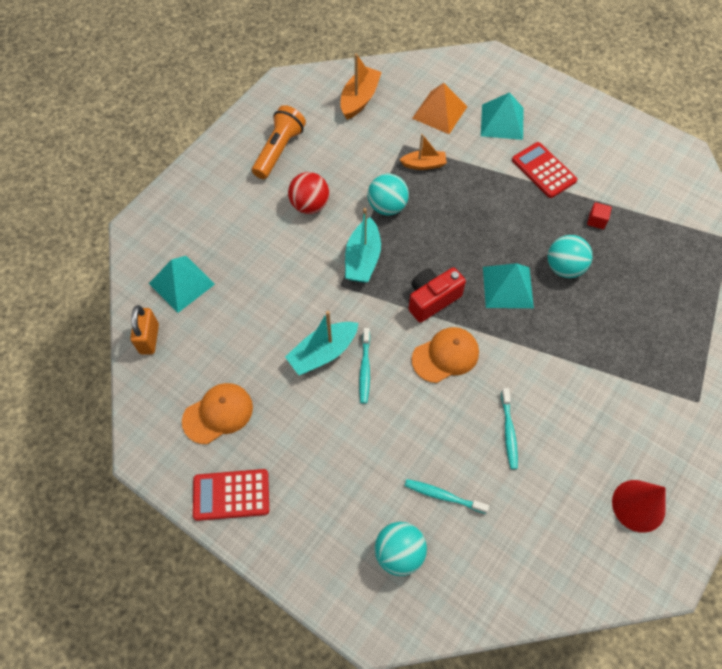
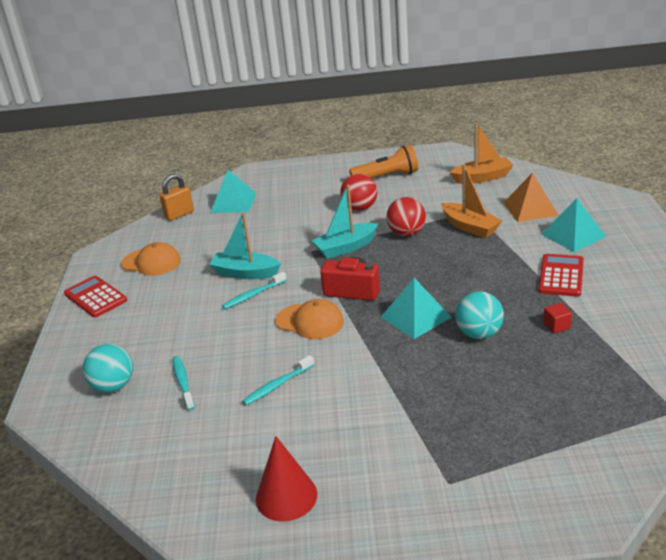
camera: 55 degrees right, 30 degrees down
(387, 207) = (406, 233): turquoise ball -> red ball
(424, 164) = (470, 227): orange boat -> orange boat, size x1.51

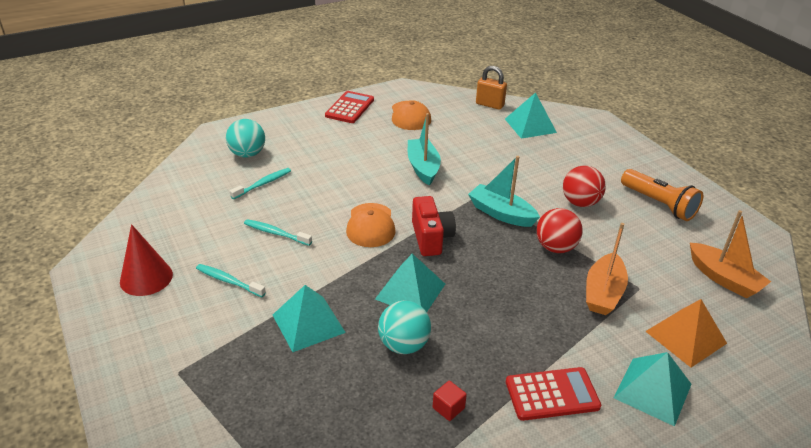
camera: 60 degrees right, 5 degrees up
(253, 295) = (393, 182): turquoise toothbrush -> turquoise toothbrush (229, 281)
(424, 384) = (308, 323): none -> turquoise pyramid

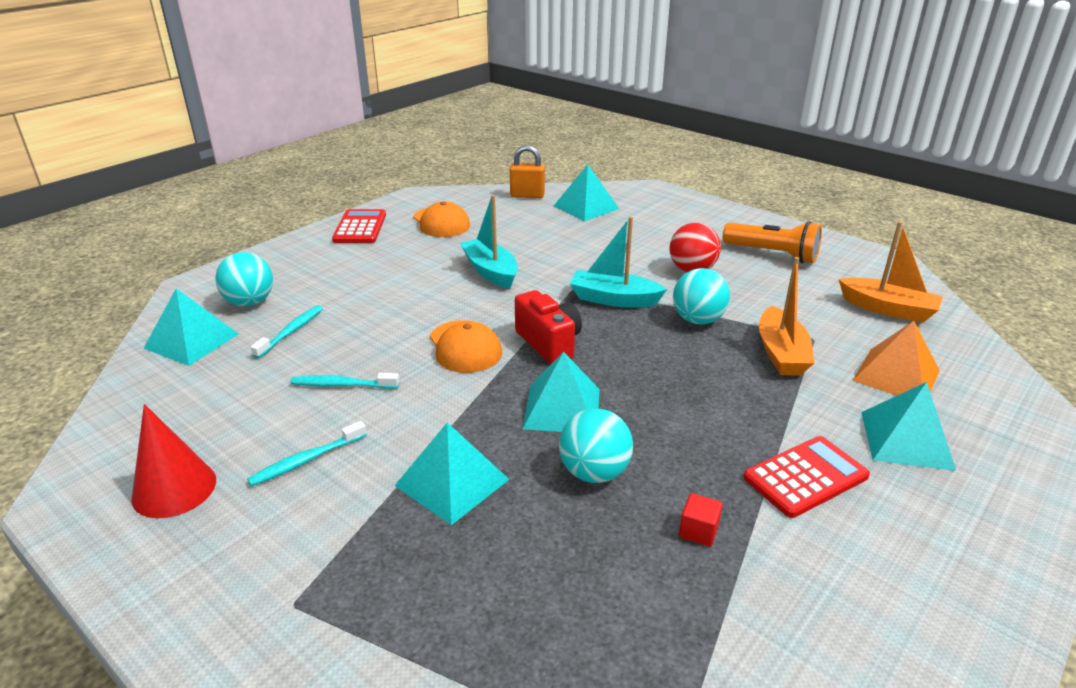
camera: 20 degrees left, 5 degrees down
(199, 175) = (191, 341): none -> turquoise pyramid
(229, 281) = (307, 460): turquoise toothbrush -> turquoise toothbrush turned 45 degrees counterclockwise
(555, 247) = (697, 320): red ball -> turquoise ball

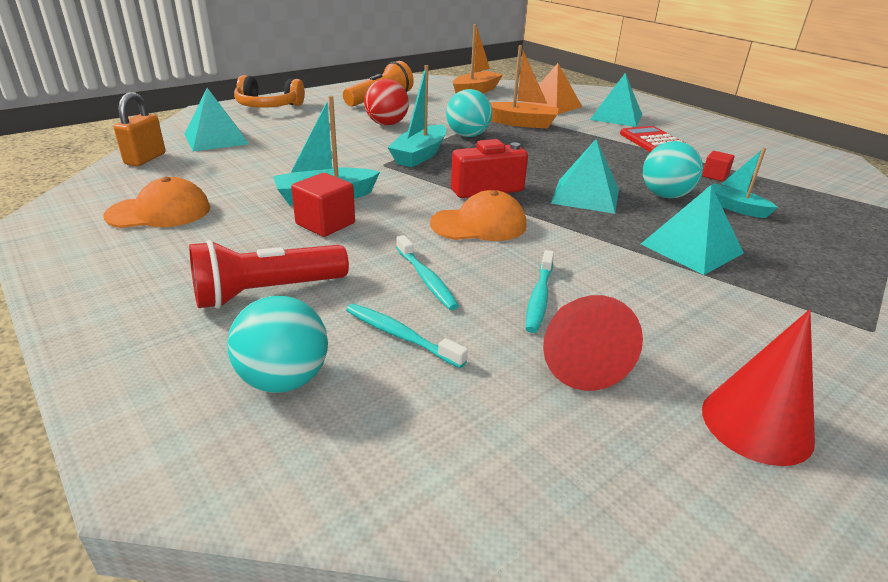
camera: 80 degrees left, 0 degrees up
(191, 341) = (386, 444): turquoise pyramid -> none
(261, 405) = (577, 357): none -> red cone
(307, 460) = (678, 322): turquoise toothbrush -> turquoise toothbrush (426, 279)
(340, 279) = (267, 292): none -> red flashlight
(360, 227) = (100, 271): red calculator -> none
(443, 280) = (325, 224): none -> red cube
(584, 537) = (735, 208): none -> turquoise boat
(688, 207) = (268, 106): none -> orange headphones

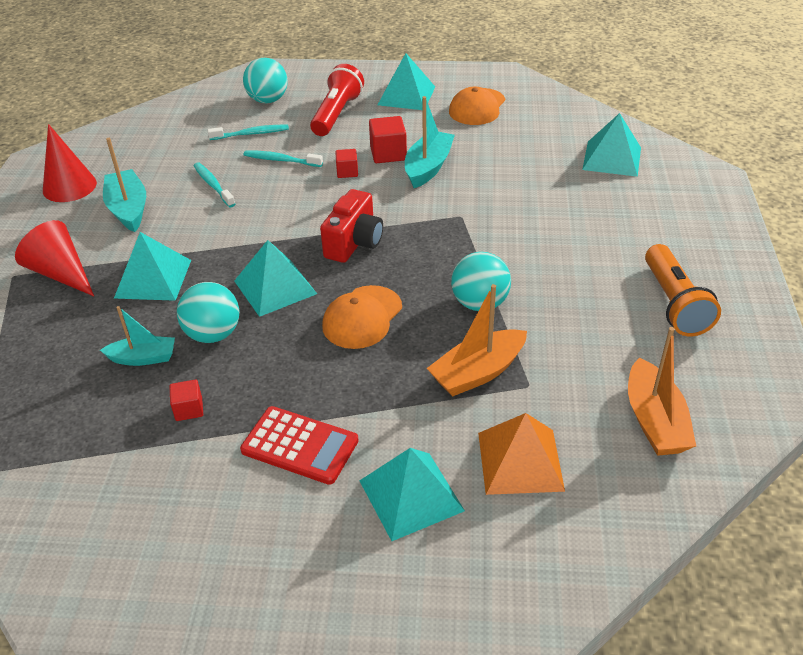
camera: 135 degrees right, 10 degrees up
(145, 159) = (588, 120): orange padlock -> none
(161, 263) = (406, 95): none -> turquoise pyramid
(268, 106) = (703, 214): orange headphones -> none
(386, 124) = (569, 266): red ball -> none
(390, 231) = (347, 172): none -> red cube
(419, 155) = (459, 245): turquoise boat -> turquoise boat (128, 209)
(479, 224) = (308, 209): orange cap -> orange cap (362, 317)
(577, 357) = (165, 169): red cone -> red cone (61, 273)

